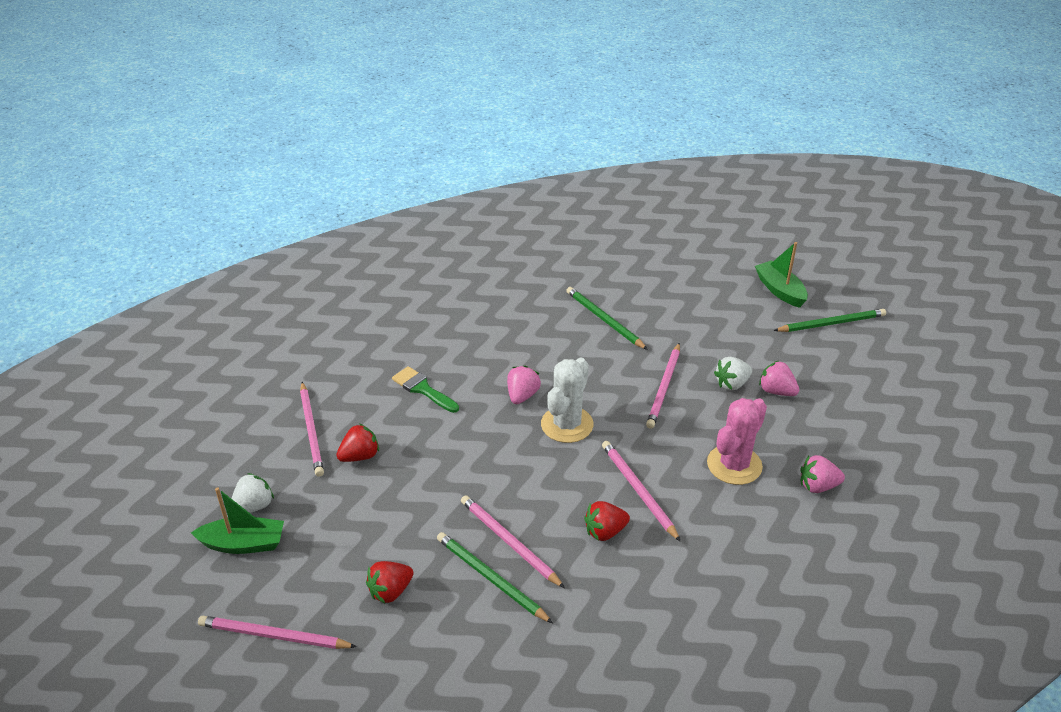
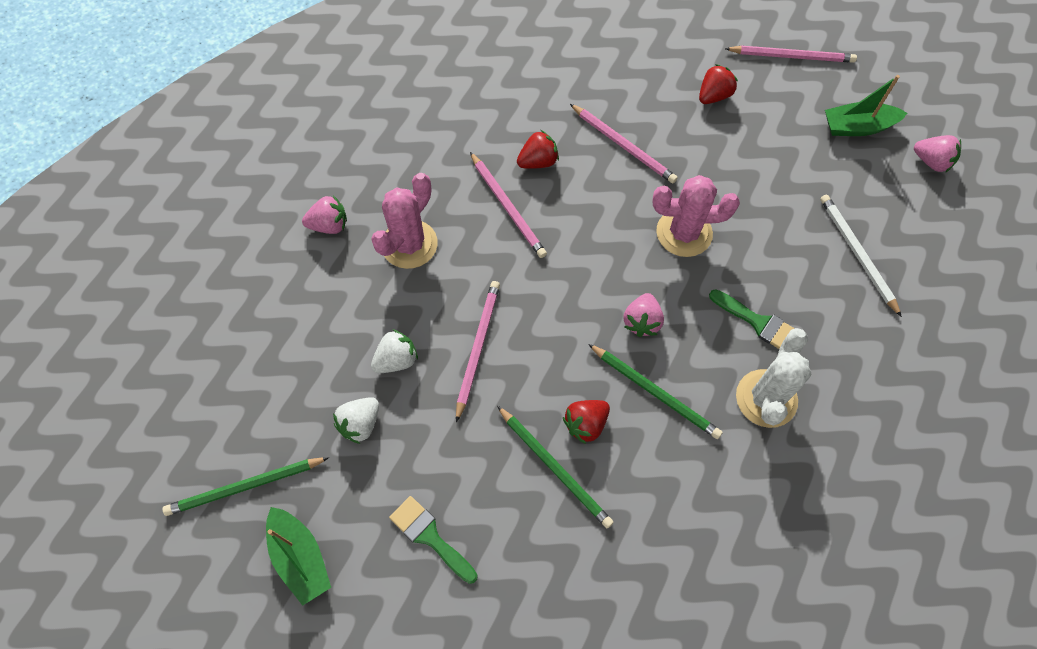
camera: 175 degrees right, 25 degrees up
(253, 507) = (868, 163): white strawberry -> white strawberry (360, 424)
(311, 431) = (857, 253): pink pencil -> white pencil
(360, 456) = (793, 226): red strawberry -> red strawberry (585, 424)
(467, 457) = (684, 233): none -> pink cactus
(491, 578) = (633, 112): green pencil -> green pencil (655, 392)
(567, 424) = (586, 283): white cactus -> white cactus (766, 398)
(693, 294) = (430, 536): none -> green brush
(776, 391) = (345, 352): pink strawberry -> pink strawberry (931, 162)

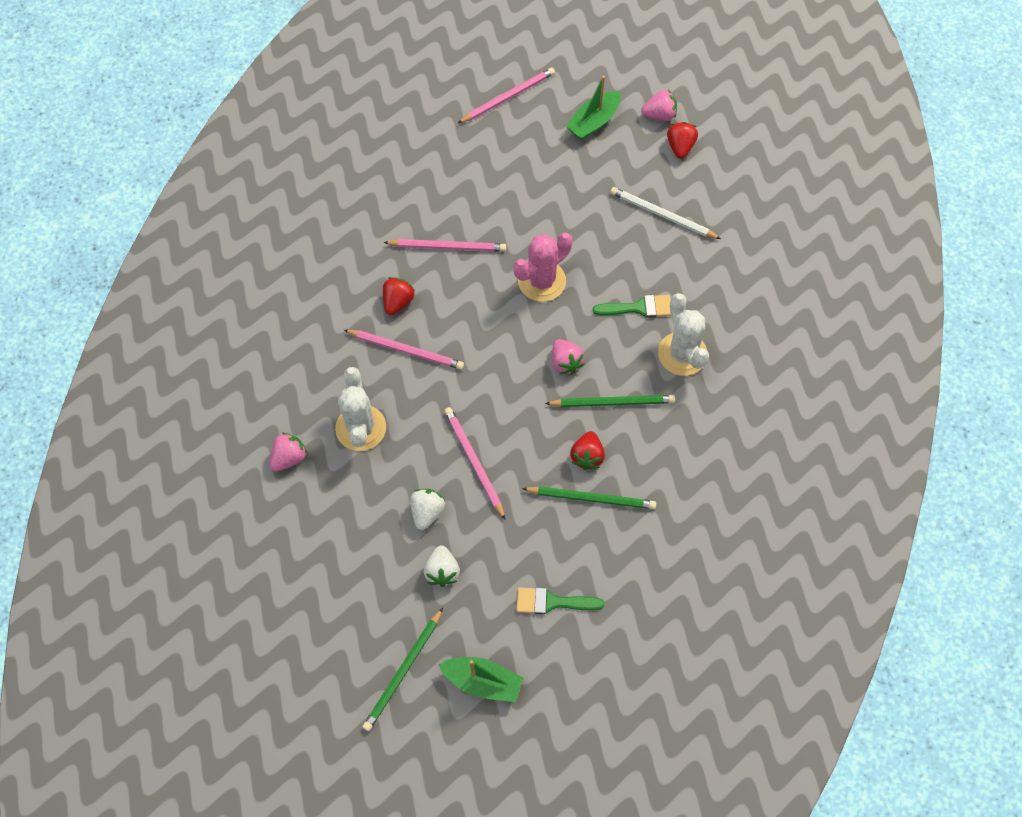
camera: 40 degrees left, 0 degrees up
(409, 244) = (361, 428): pink cactus -> white cactus
(713, 96) = (479, 165): red strawberry -> red strawberry (680, 147)

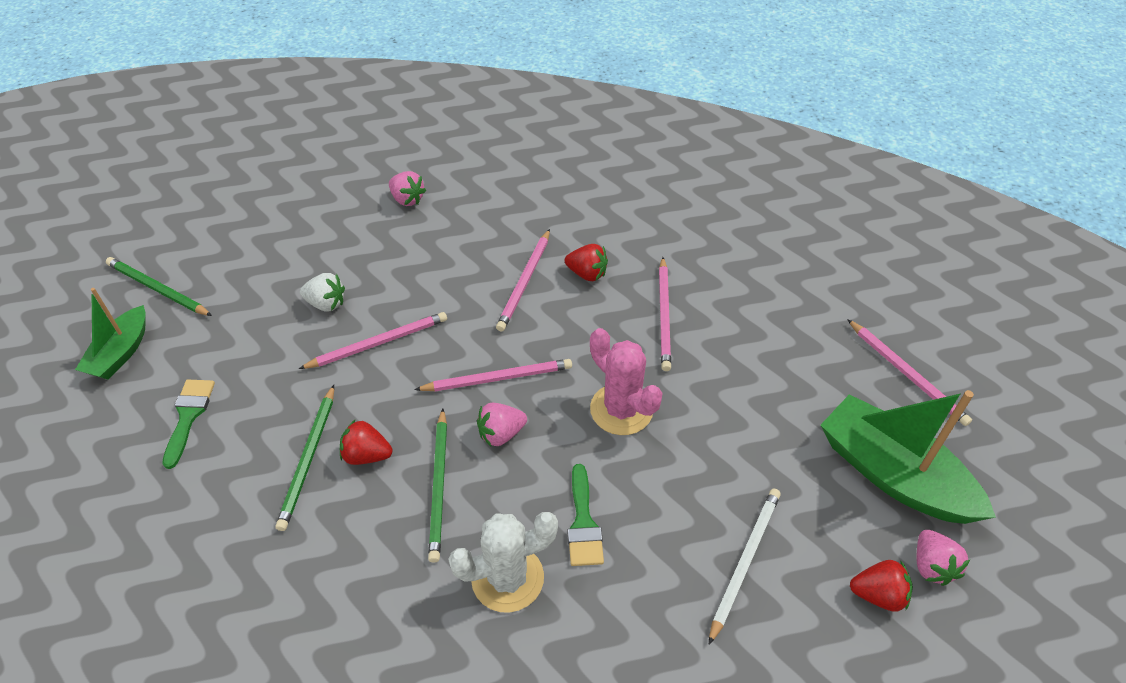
camera: 90 degrees right, 15 degrees down
(361, 428) = (433, 249): white cactus -> none
(442, 571) = (255, 317): white strawberry -> none
(512, 367) = (498, 378): none -> pink pencil
(593, 122) = (893, 474): green boat -> green boat, size x1.71

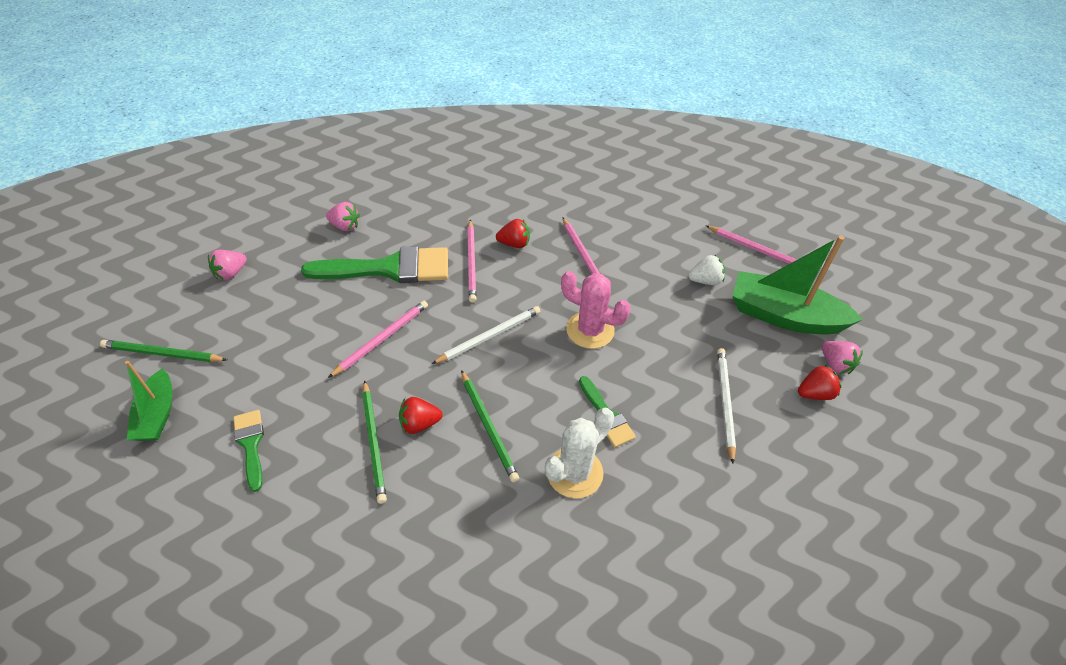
camera: 25 degrees left, 0 degrees up
(326, 303) = (322, 322): white strawberry -> white strawberry (705, 281)
(429, 263) = (389, 268): none -> green brush
(498, 378) = (489, 336): pink pencil -> white pencil
(501, 434) = (514, 374): pink strawberry -> pink strawberry (231, 273)

